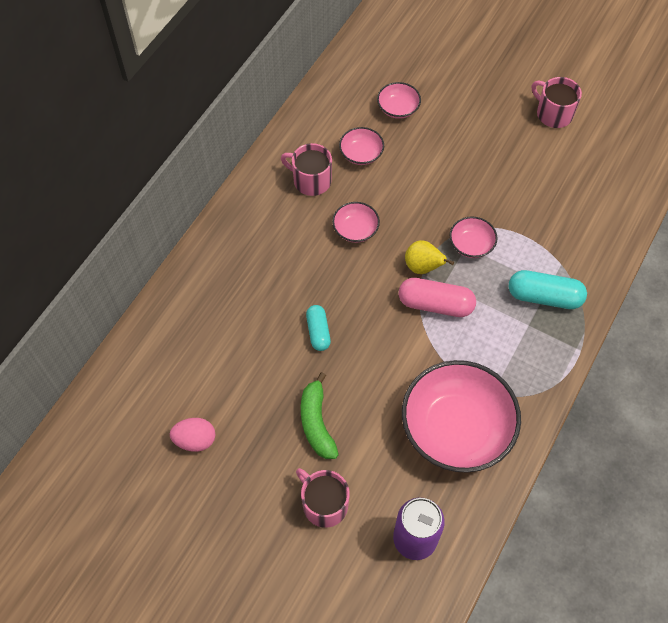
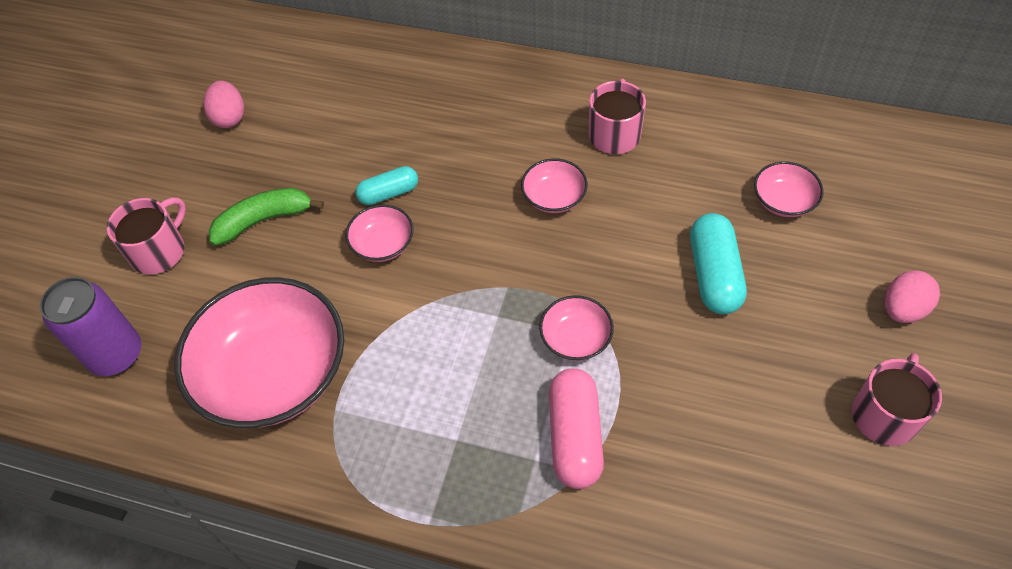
camera: 80 degrees right, 5 degrees down
(361, 154) = (681, 176): pink bowl -> pink bowl (383, 244)
(423, 267) = (518, 286): yellow pear -> none
(435, 304) = (461, 312): pink capsule -> pink capsule (574, 436)
(490, 81) = (903, 309): none -> pink egg
(544, 297) = (512, 455): turquoise capsule -> turquoise capsule (714, 274)

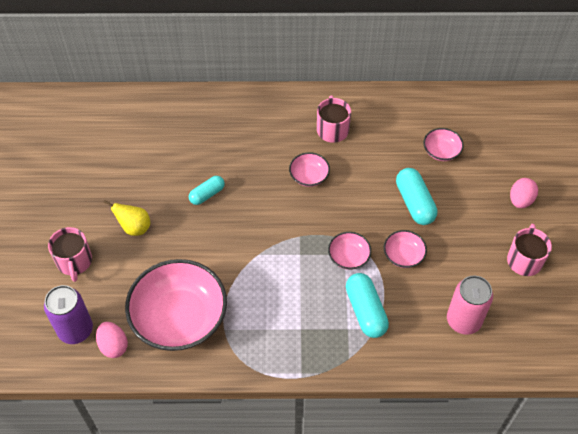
camera: 20 degrees left, 0 degrees up
(159, 251) = (74, 261): pink mug -> pink mug turned 150 degrees clockwise
(229, 117) = (83, 166): pink egg -> pink egg (113, 346)
(264, 220) = (134, 228): green banana -> yellow pear
(383, 244) = (215, 227): pink bowl -> pink bowl (403, 255)
(574, 436) = (365, 311): pink capsule -> turquoise capsule
(743, 497) = (463, 320): none -> pink can

